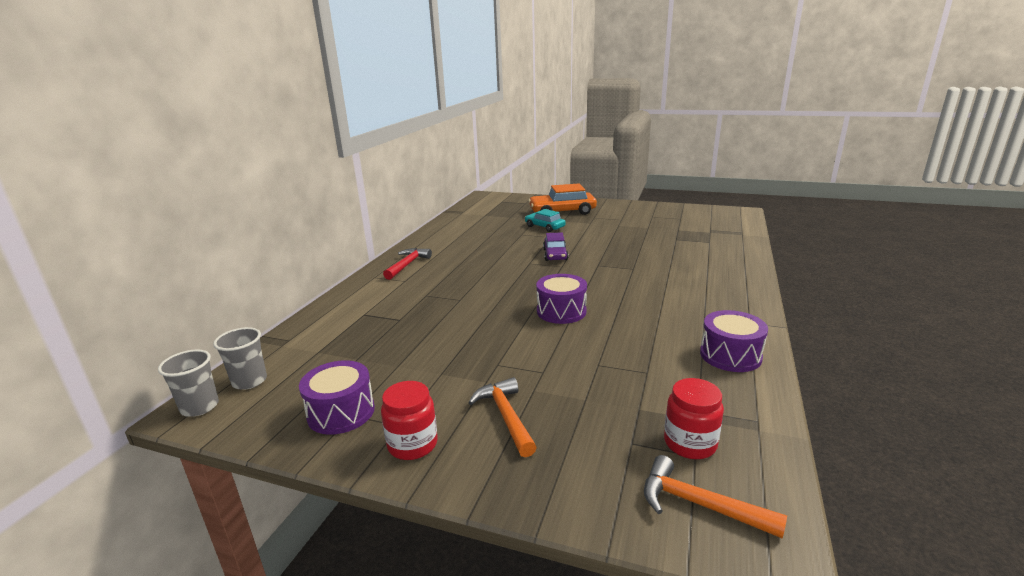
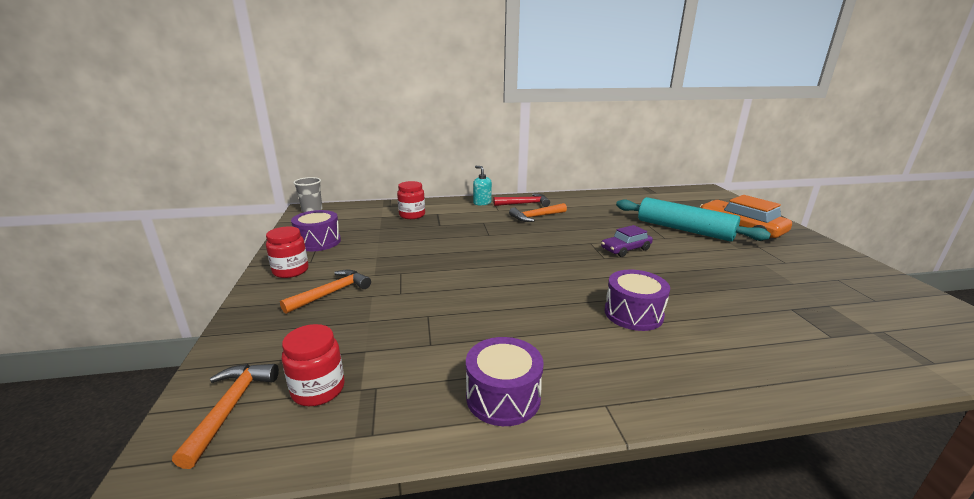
camera: 60 degrees right, 0 degrees up
(249, 381) = (340, 212): grey cup -> none
(346, 330) = (412, 215): none -> red jar
(371, 283) = (482, 203): none -> turquoise soap dispenser
(447, 268) = (536, 217): none -> orange hammer
(544, 227) = (684, 230): turquoise car -> turquoise rolling pin
(561, 311) = (510, 278): purple drum -> purple drum (633, 314)

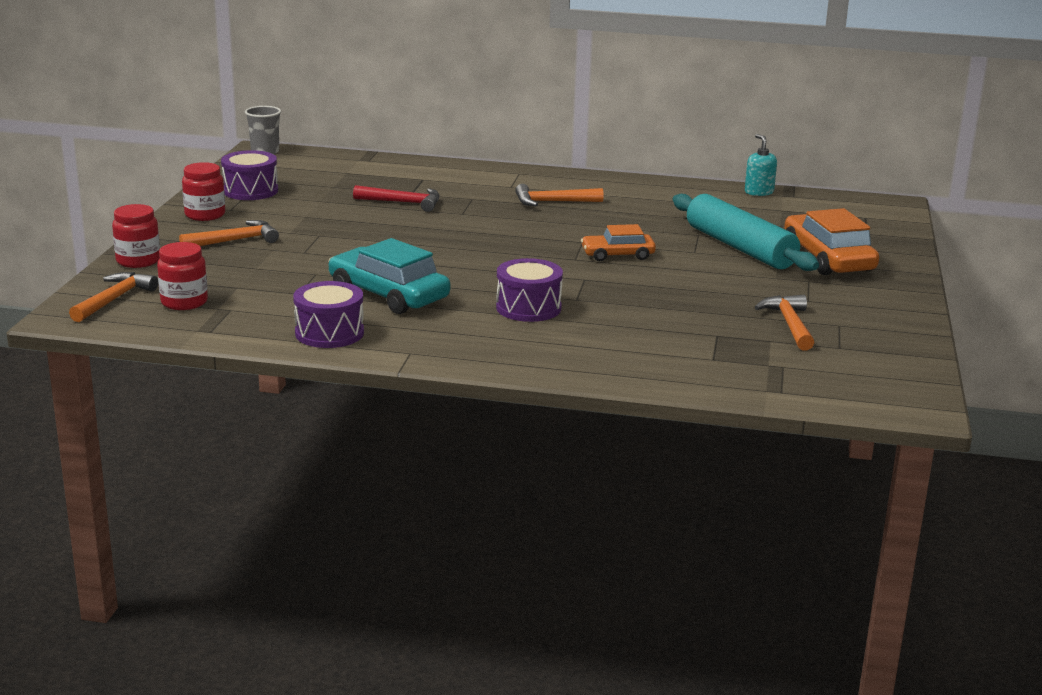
camera: 20 degrees right, 0 degrees up
(412, 215) = (387, 176): red jar -> red jar (138, 261)
(482, 203) = (499, 173): turquoise soap dispenser -> turquoise soap dispenser (758, 192)
(511, 326) = (388, 294): none -> turquoise car
(524, 204) = (559, 183): red hammer -> red hammer (403, 203)
(625, 249) = (617, 255): purple car -> orange car
(813, 286) = (789, 324): none -> orange hammer

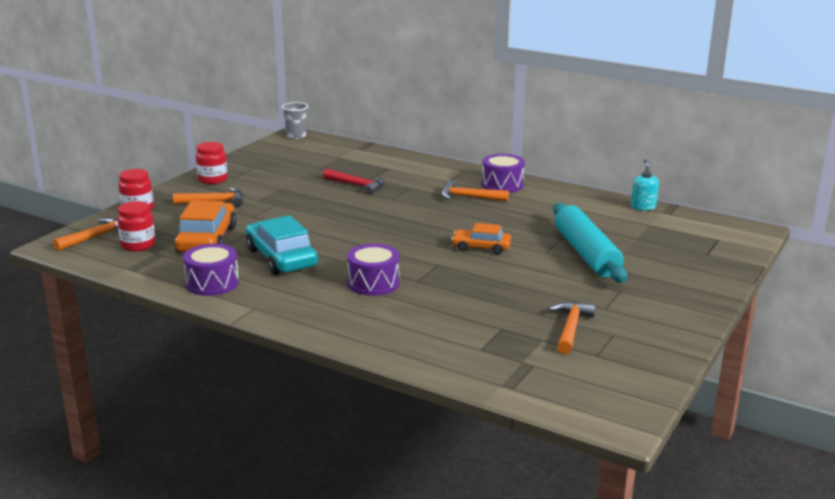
camera: 20 degrees right, 0 degrees up
(250, 191) = (259, 164): purple drum -> purple drum (502, 185)
(828, 259) = (654, 273): orange car -> orange car (207, 239)

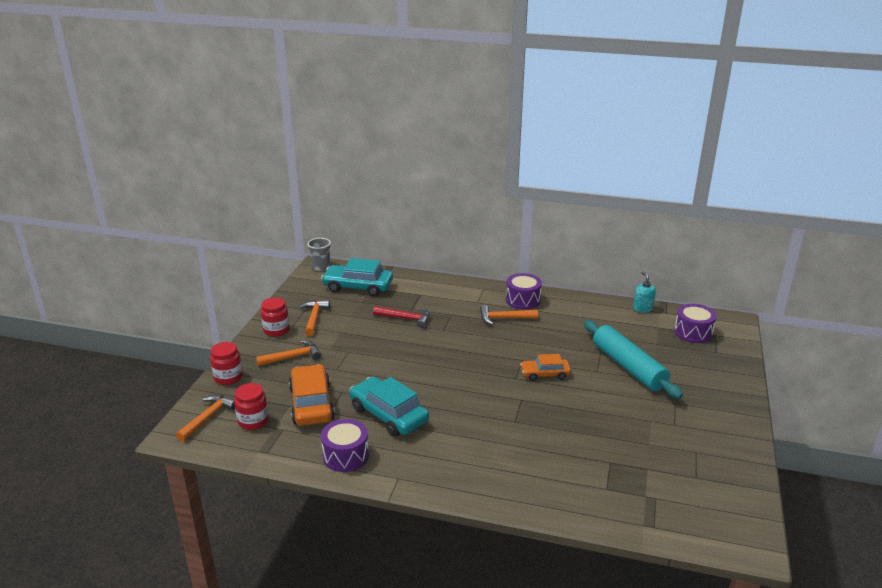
camera: 15 degrees left, 5 degrees up
(324, 155) = (358, 287): none -> turquoise car
(373, 283) = (481, 430): purple drum -> purple drum (693, 332)
(570, 328) = (661, 451): orange hammer -> orange hammer (314, 318)

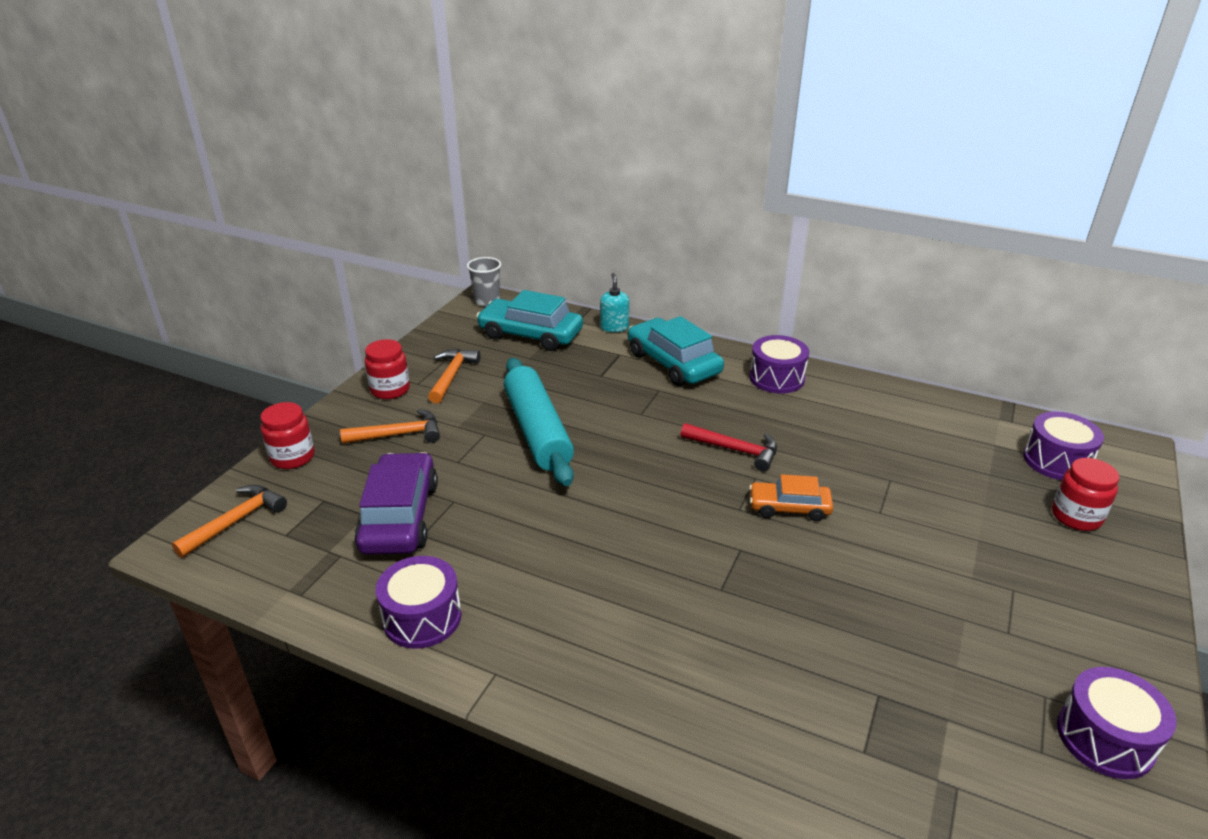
camera: 10 degrees right, 5 degrees up
(253, 421) = (300, 535): red jar -> red jar (1076, 517)
(312, 404) = (400, 516): orange car -> purple car
(388, 415) = (514, 550): turquoise car -> turquoise car (673, 363)
(405, 318) = (587, 390): red hammer -> red hammer (735, 450)
(504, 318) = (741, 405): orange hammer -> none
(628, 367) = (935, 511): turquoise rolling pin -> turquoise rolling pin (537, 431)
(642, 308) = (972, 410): turquoise soap dispenser -> turquoise soap dispenser (614, 327)
(726, 467) = (1105, 738): none -> purple drum

